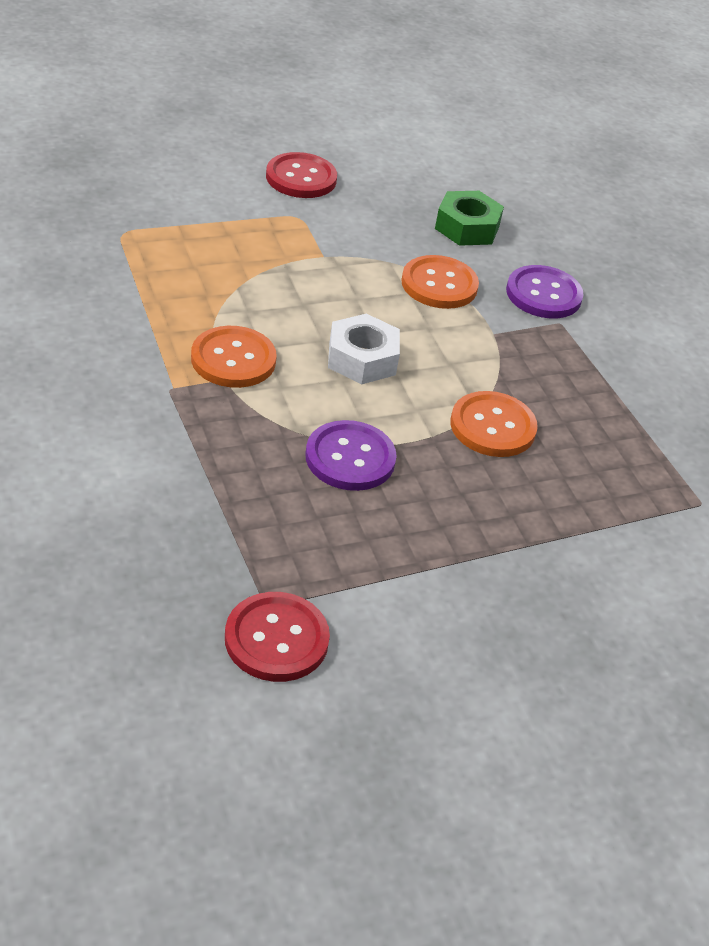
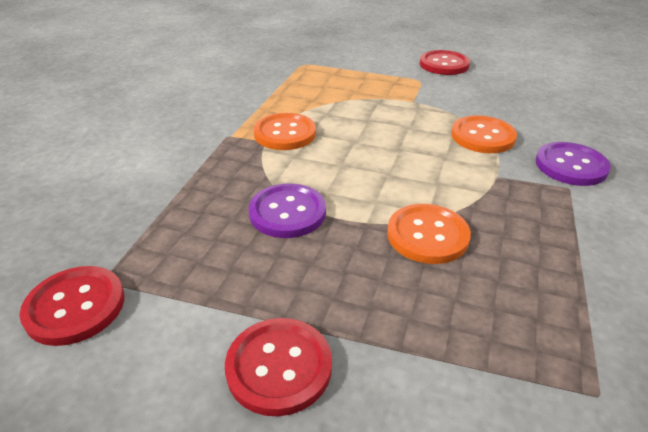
camera: 45 degrees right, 5 degrees down
(362, 359) = (372, 159): white nut -> none
(467, 227) = (542, 112): green nut -> none
(495, 594) = (279, 367): none -> red button

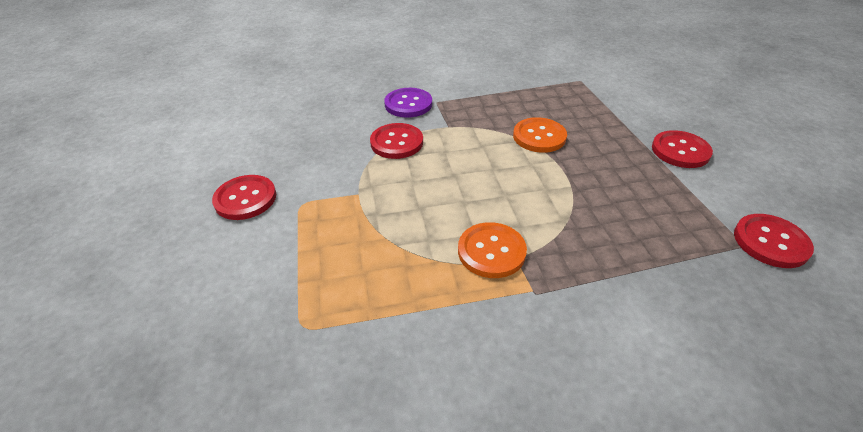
camera: 120 degrees left, 5 degrees up
(287, 212) = (587, 197): purple button -> none
(483, 136) = (396, 142): orange button -> red button

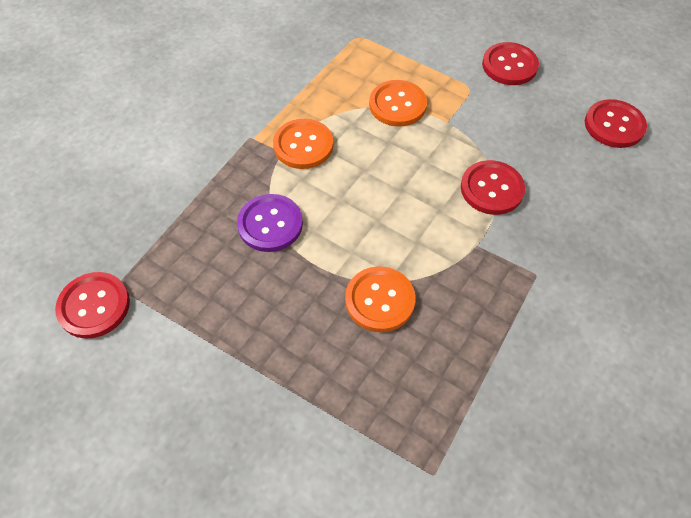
camera: 135 degrees right, 15 degrees up
(372, 230) = (397, 105): none -> orange button
(408, 104) = (556, 247): purple button -> purple button (270, 224)
(680, 151) = (221, 393): red button -> red button (614, 125)

